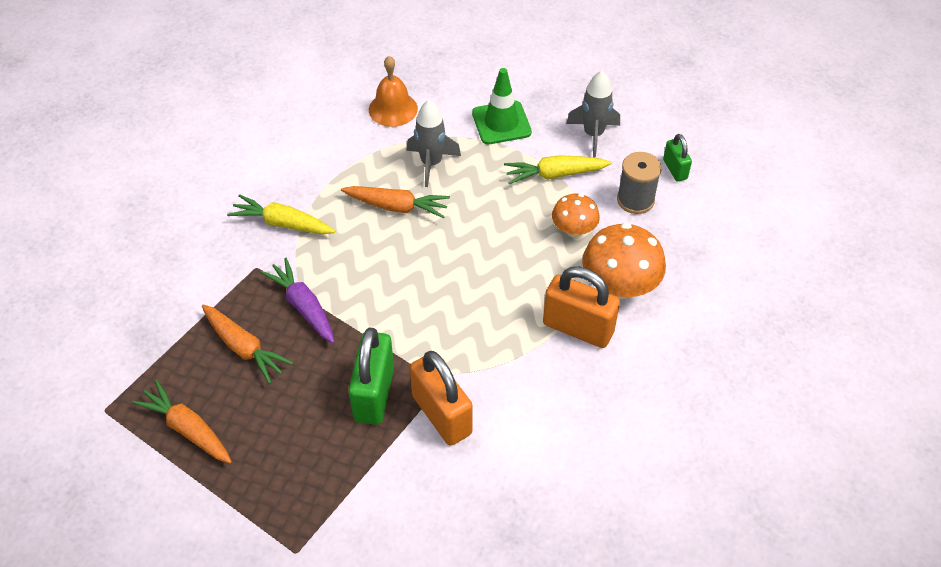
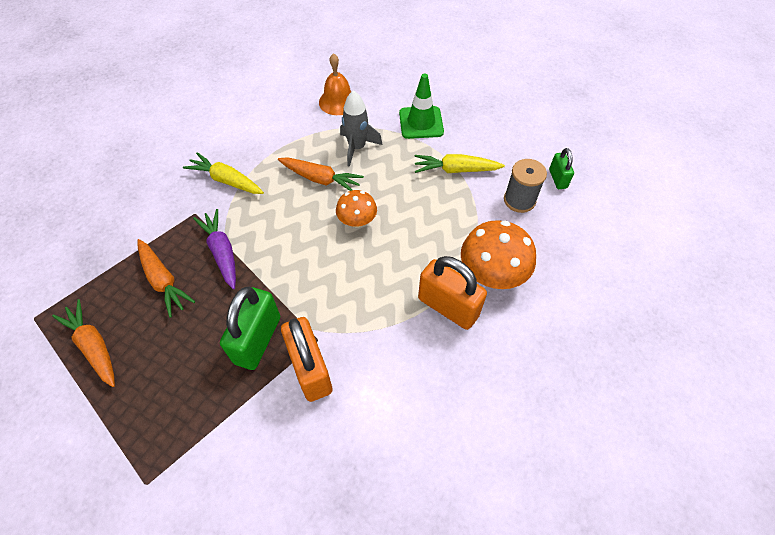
camera: 10 degrees right, 5 degrees up
(574, 230) = (462, 218): orange mushroom -> orange mushroom (357, 221)
(593, 135) = (494, 141): grey rocket -> none

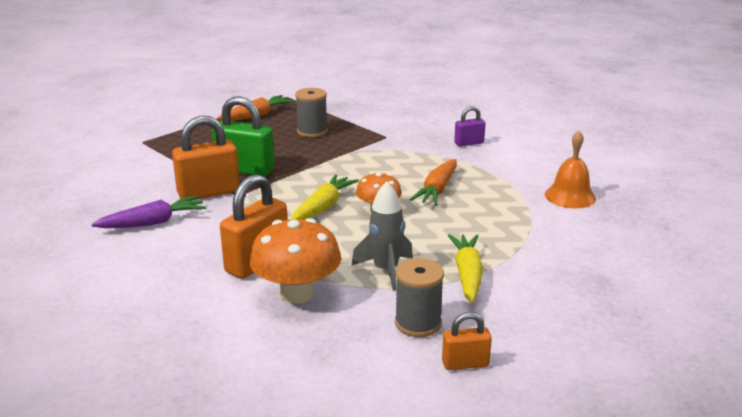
camera: 90 degrees right, 30 degrees down
(163, 281) = (312, 131): orange carrot -> grey spool
(222, 252) = (341, 150): purple carrot -> purple carrot (153, 222)
(226, 151) = (469, 143): none -> purple padlock
(226, 180) = (429, 146): yellow carrot -> yellow carrot (323, 206)
(357, 148) = (491, 209): grey rocket -> grey rocket (386, 270)
(421, 123) = (552, 251): green traffic cone -> none
(557, 179) = (465, 364): green padlock -> orange padlock

